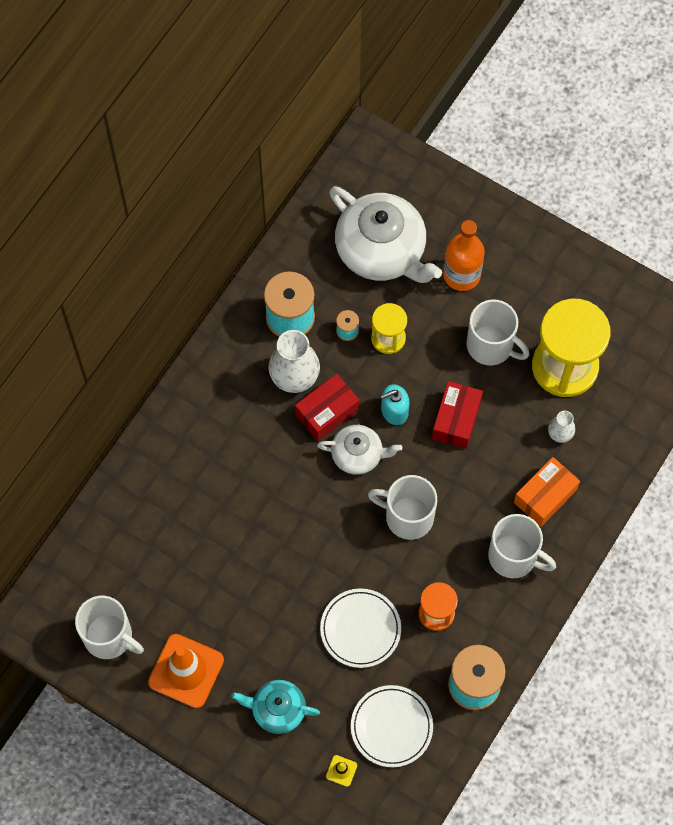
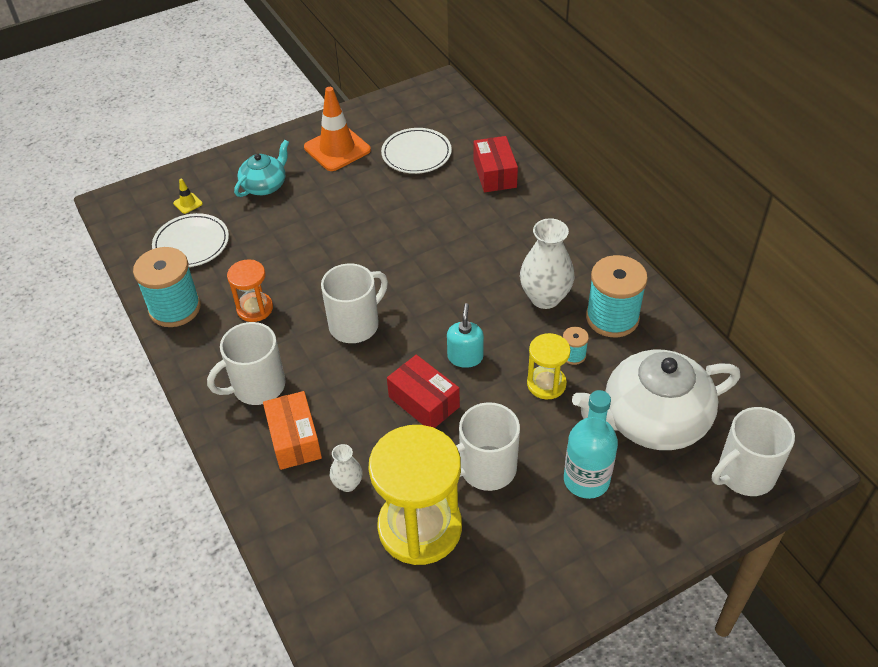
camera: 120 degrees right, 20 degrees down
(109, 637) = (396, 120): white mug -> white mug (744, 474)
(327, 412) = (496, 307): red box -> red box (494, 174)
(358, 455) = (439, 313): white teapot -> none
(360, 629) = (284, 255): white plate -> white plate (416, 154)
(462, 275) = (586, 480): orange bottle -> turquoise bottle

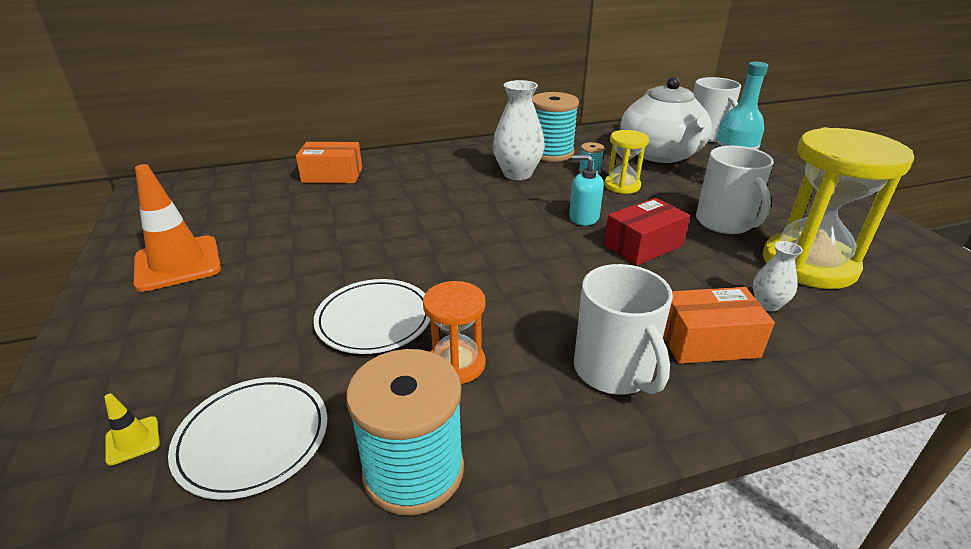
camera: 80 degrees left, 15 degrees down
(265, 185) = (185, 336): turquoise teapot -> none
(355, 324) = (518, 278): white mug -> none
(416, 154) = (253, 211): white plate -> white plate (374, 319)
(494, 174) = (332, 175): red box -> orange box

